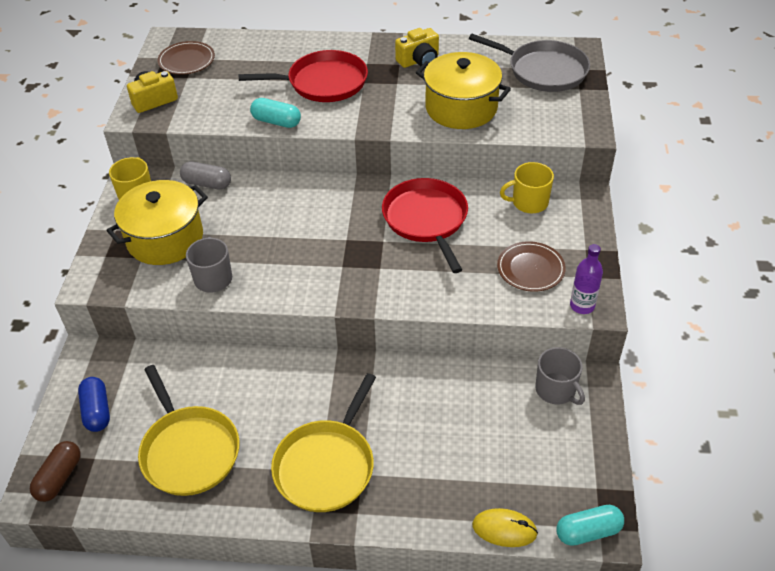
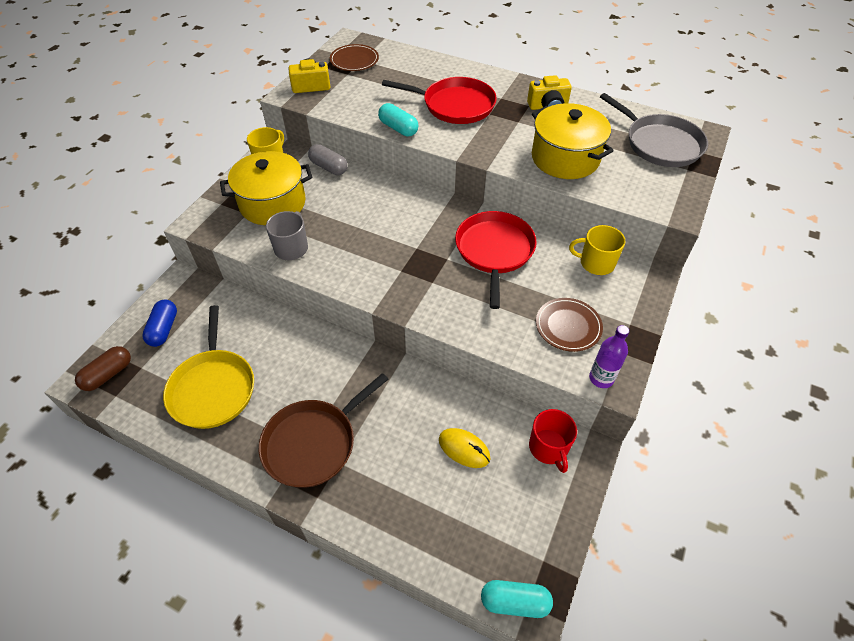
camera: 20 degrees right, 5 degrees up
(327, 465) = (313, 443): yellow pan -> brown pan
(504, 529) = (437, 566): yellow mouse -> yellow mouse (464, 449)
(556, 390) = (548, 448): grey mug -> red mug

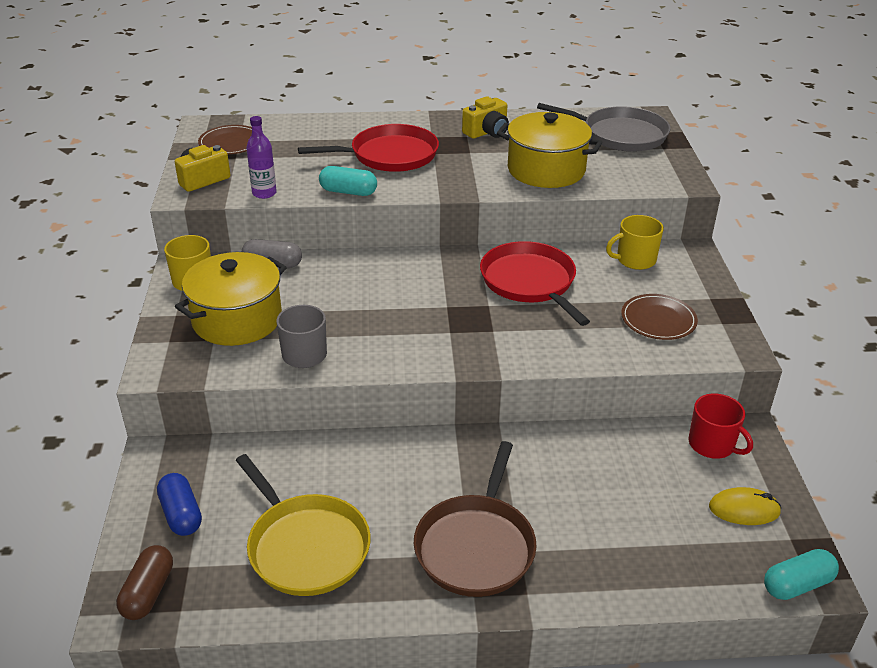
camera: 30 degrees left, 15 degrees down
(464, 449) = (636, 481): yellow mouse -> yellow mouse (744, 509)
(601, 378) = (725, 350): purple bottle -> purple bottle (264, 193)

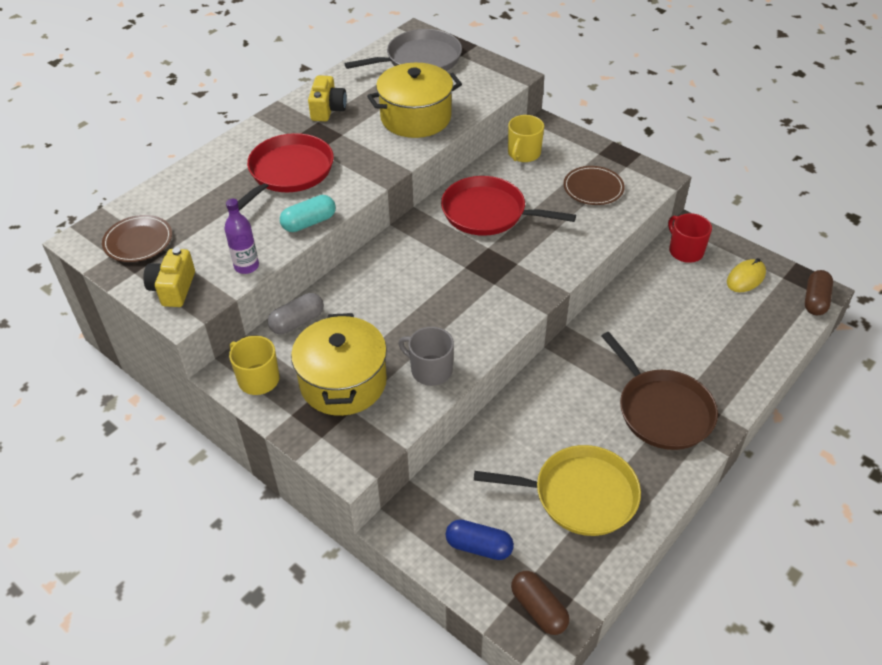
camera: 45 degrees left, 10 degrees up
(712, 445) = (685, 251): red mug -> red mug turned 120 degrees counterclockwise
(797, 585) = (815, 300): turquoise capsule -> brown capsule

